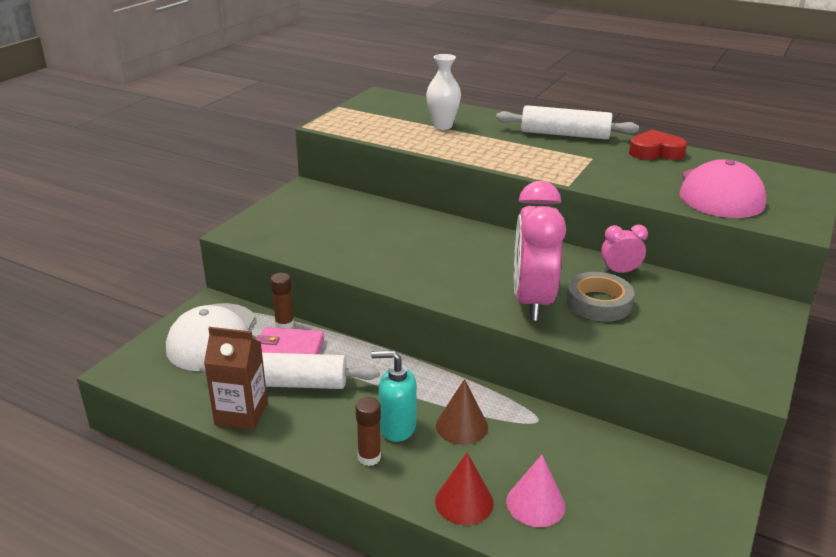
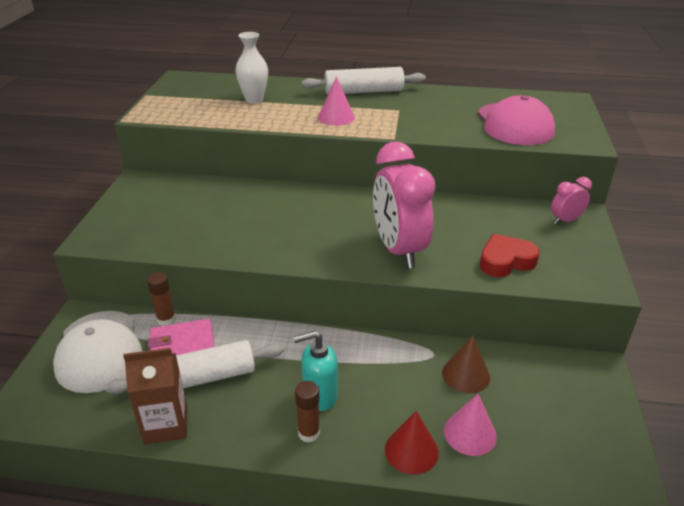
camera: 20 degrees left, 5 degrees up
(462, 426) = (374, 378): brown cone -> brown cone (465, 375)
(518, 155) = (336, 117): none -> pink cone
(598, 303) = (452, 238): grey tape -> none
(619, 272) = (453, 206): pink clock -> pink clock (565, 220)
(655, 152) = (444, 96): red heart -> red heart (505, 261)

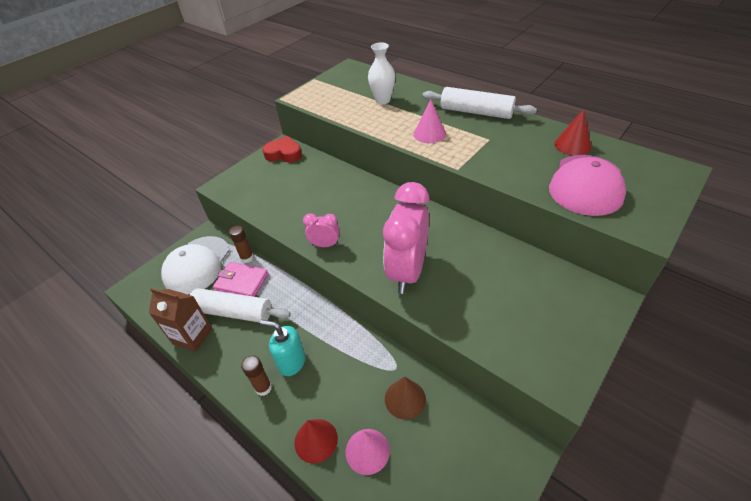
camera: 35 degrees right, 10 degrees up
(474, 99) = (572, 145): none -> red cone
(505, 261) = (487, 319): red heart -> red heart (284, 154)
(565, 220) = (584, 299): pink clock -> pink clock (325, 245)

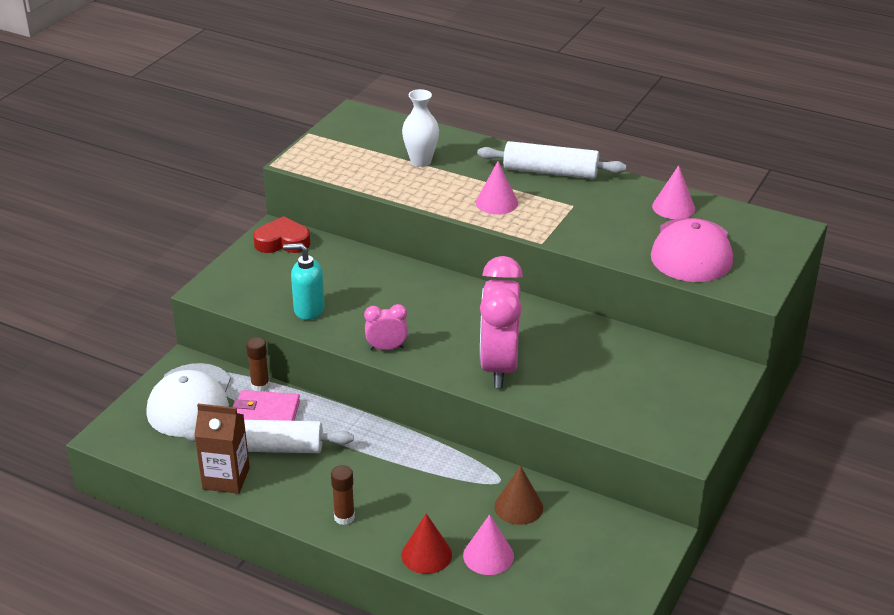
camera: 15 degrees left, 10 degrees down
(291, 362) = (369, 489): turquoise soap dispenser -> turquoise soap dispenser (308, 310)
(572, 145) = (673, 207): red cone -> pink cone

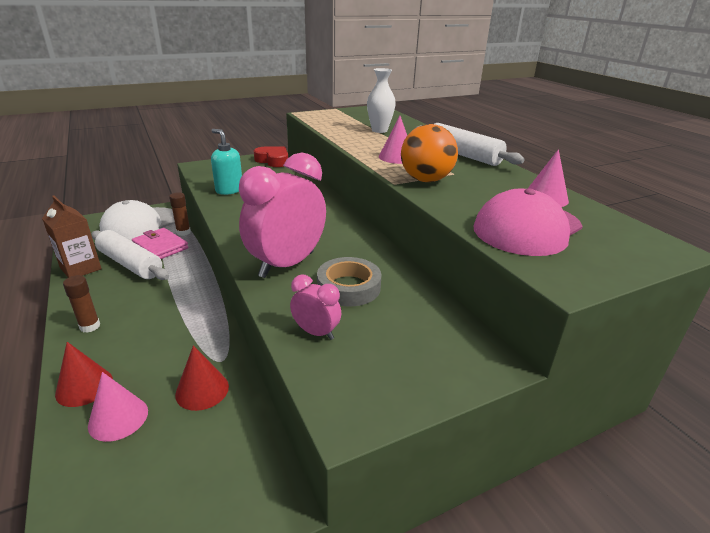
camera: 35 degrees right, 5 degrees down
(386, 348) = (235, 224): pink clock -> pink clock (316, 332)
(518, 507) = (202, 390): brown cone -> red cone
(561, 226) = (426, 180): none -> orange ball
(574, 363) = (348, 287): none -> grey tape

